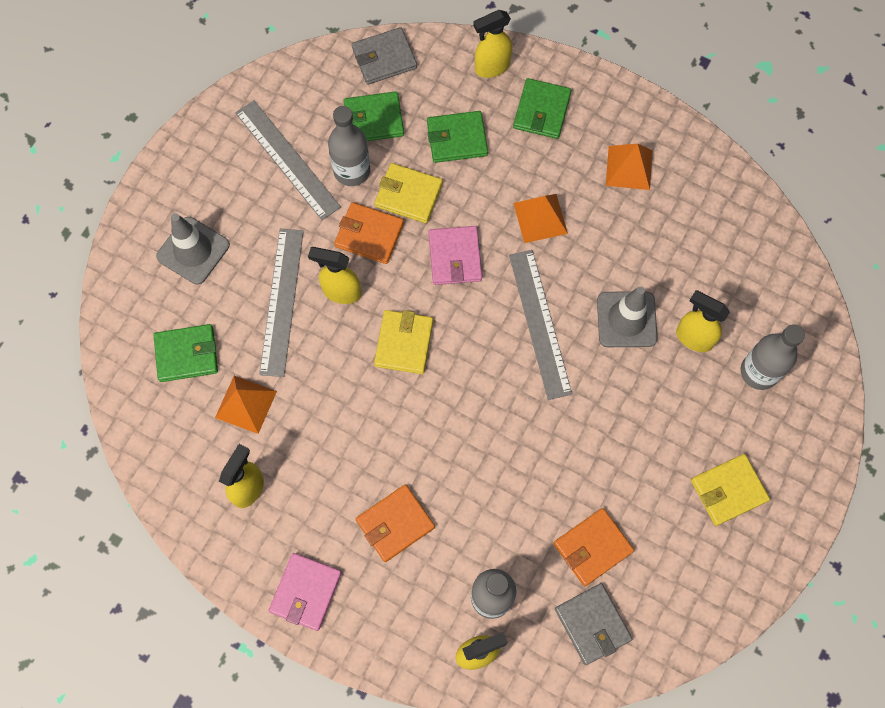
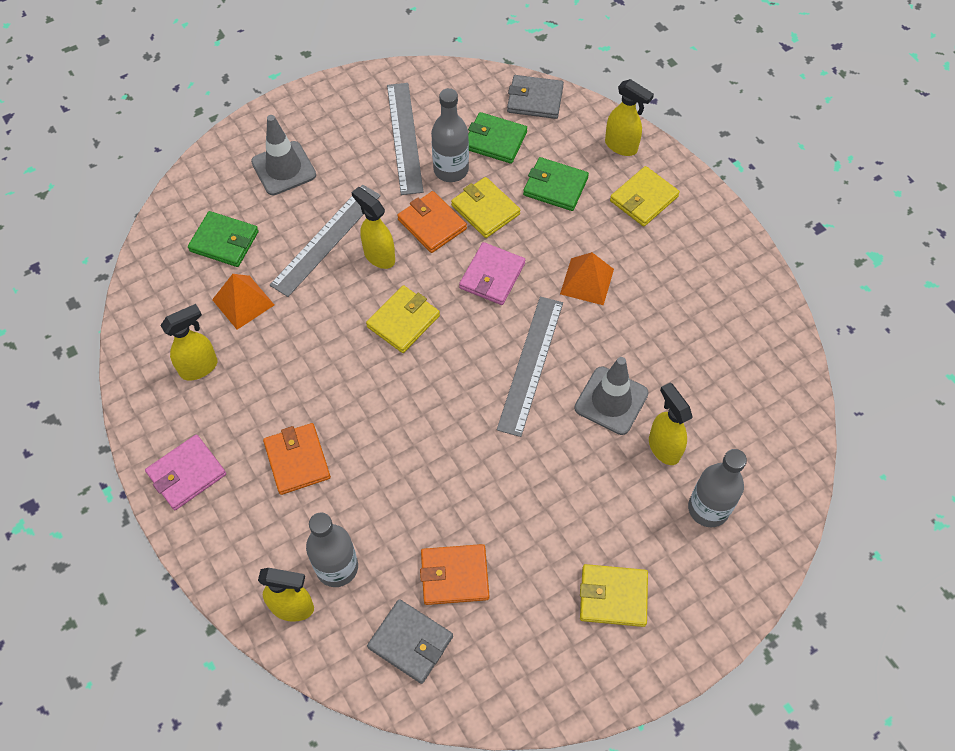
camera: 30 degrees right, 10 degrees down
(395, 524) = (297, 460): orange wallet -> orange wallet turned 75 degrees clockwise
(491, 67) = (621, 146): yellow spray bottle -> yellow spray bottle turned 150 degrees counterclockwise
(541, 111) = (643, 199): green wallet -> yellow wallet
(592, 624) = (410, 642): grey wallet -> grey wallet turned 60 degrees counterclockwise
(629, 167) = (693, 279): orange pyramid -> none

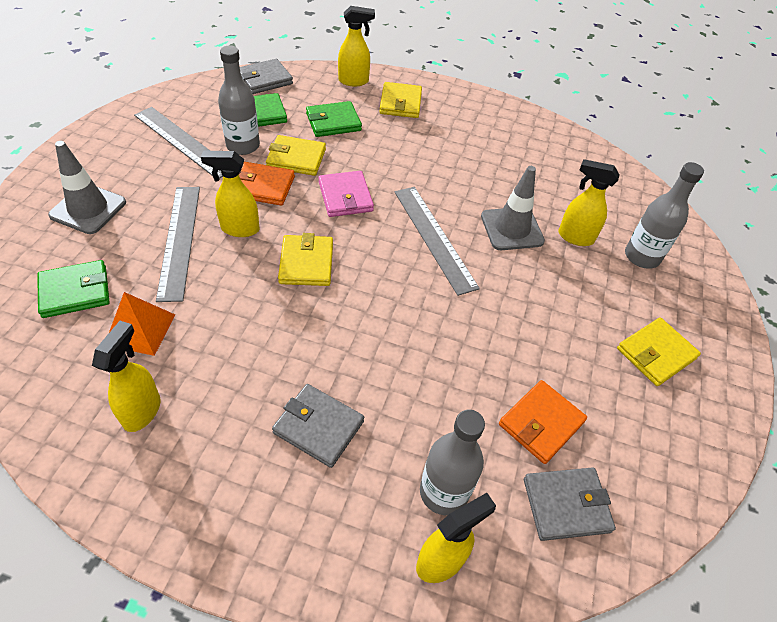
camera: 45 degrees left, 10 degrees down
(186, 474) = (216, 518): pink wallet -> none
(297, 460) = (318, 427): orange wallet -> grey wallet
(587, 281) = (416, 166): orange pyramid -> none

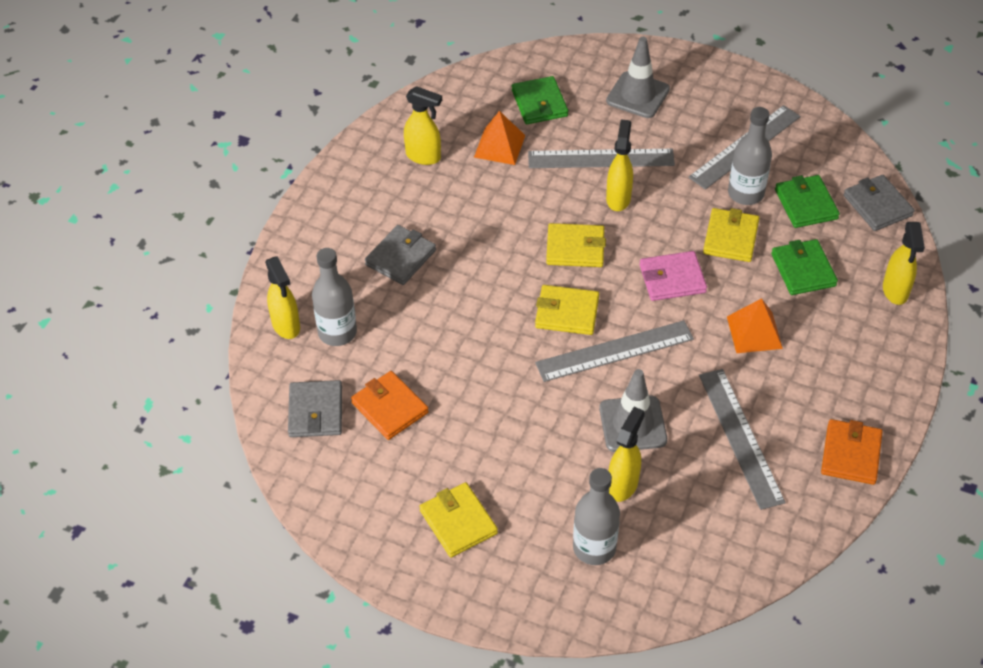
camera: 100 degrees right, 0 degrees up
(263, 186) = (681, 213): orange wallet -> orange wallet (851, 454)
(400, 103) = (857, 337): yellow wallet -> yellow wallet (567, 312)
(401, 153) = (754, 332): none -> orange pyramid
(508, 168) = (740, 437): none -> grey ruler

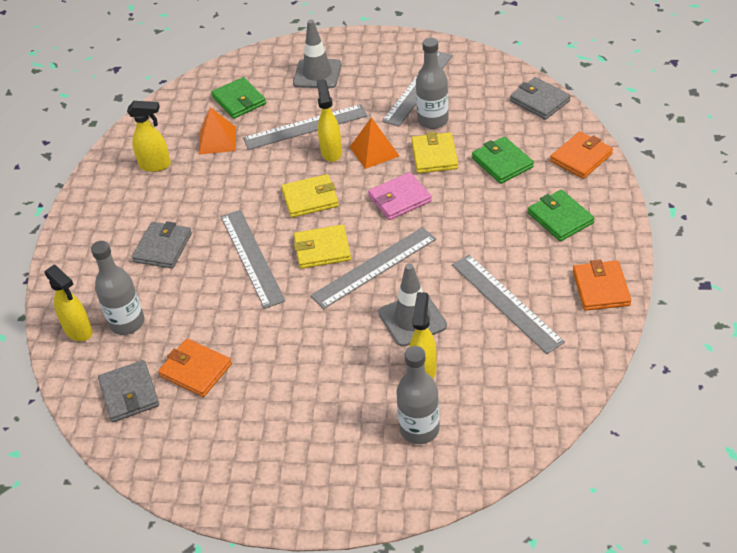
camera: 15 degrees left, 5 degrees down
(458, 522) = (291, 446): yellow wallet -> none
(489, 298) = (252, 257): none -> grey ruler
(754, 332) = (483, 219): orange pyramid -> orange pyramid (374, 151)
(806, 204) = (483, 115): green wallet -> green wallet (560, 218)
(895, 291) = (581, 158): yellow spray bottle -> orange wallet

